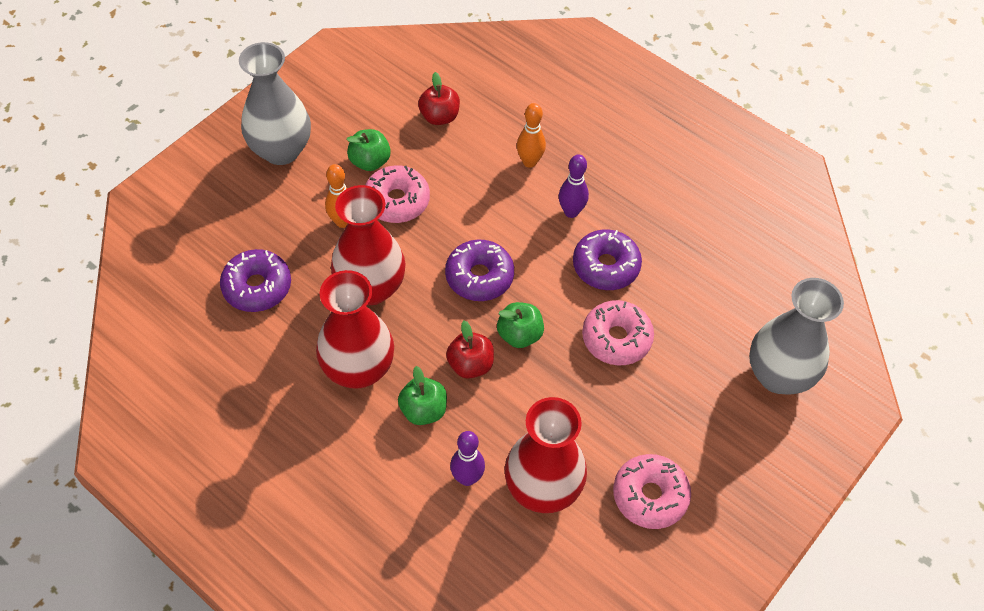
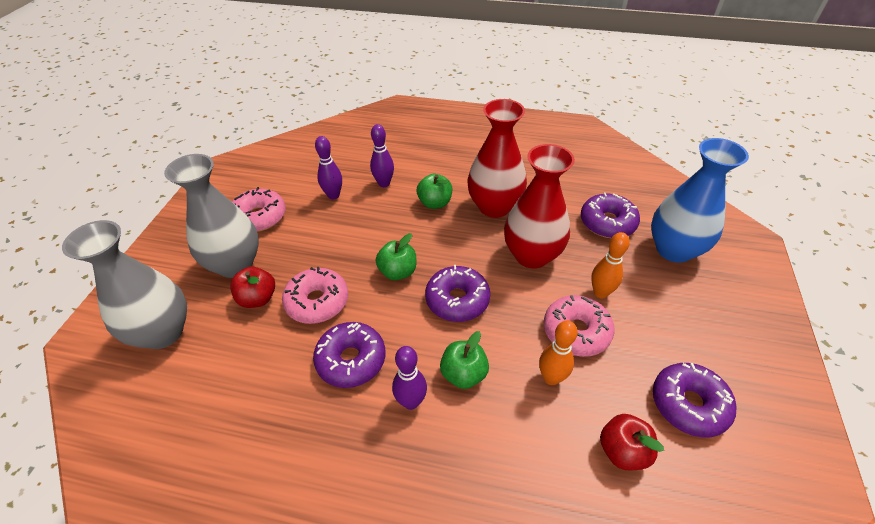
camera: 155 degrees right, 10 degrees down
(228, 227) = (674, 249): none -> blue vase
(281, 150) = (716, 329): grey vase -> grey vase (235, 264)
(364, 119) = (688, 404): none -> purple donut
(370, 161) = (635, 358): green apple -> green apple (463, 374)
(470, 365) = (422, 238): red apple -> red apple (258, 298)
(529, 162) = (487, 442): orange bowling pin -> orange bowling pin (551, 378)
(542, 489) = (333, 195): red vase -> purple bowling pin

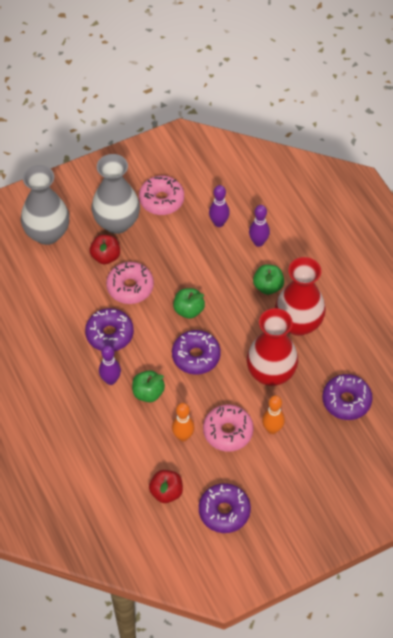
camera: 50 degrees right, 10 degrees up
(674, 249) = (354, 453): blue vase -> none

